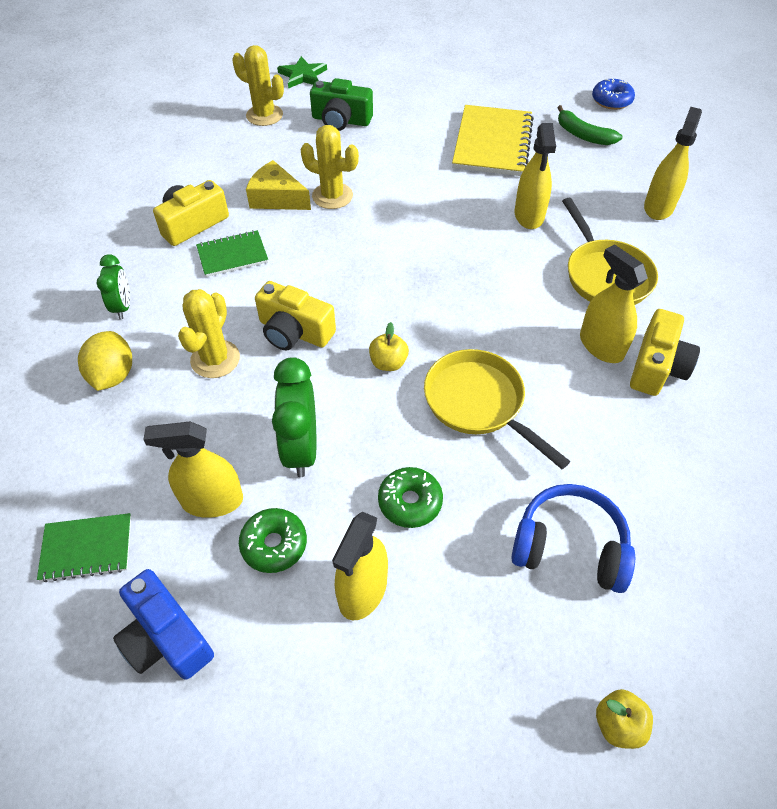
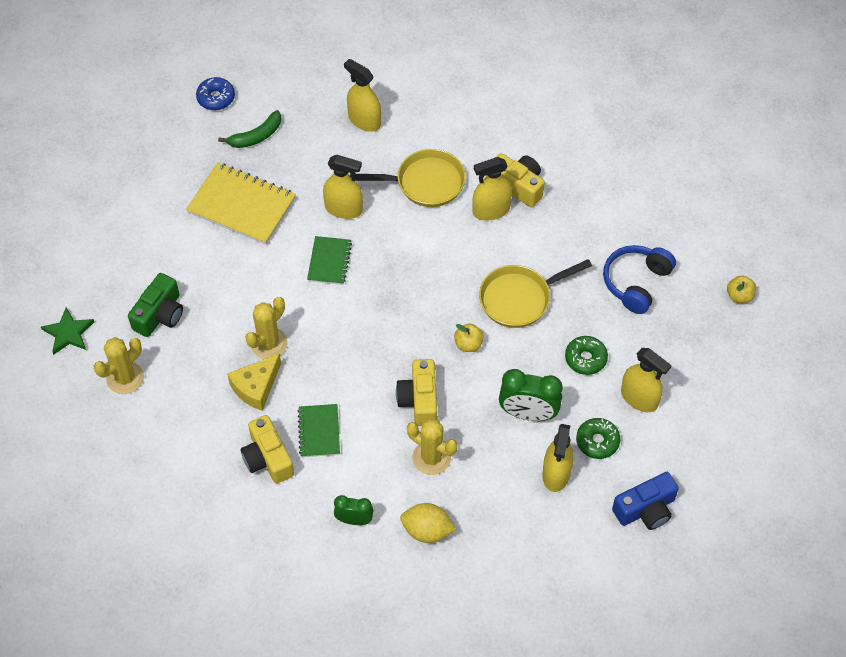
camera: 75 degrees left, 5 degrees up
(87, 548) = (574, 552): green notebook -> green notebook (329, 261)
(294, 331) = (419, 400): yellow camera -> yellow camera turned 135 degrees clockwise

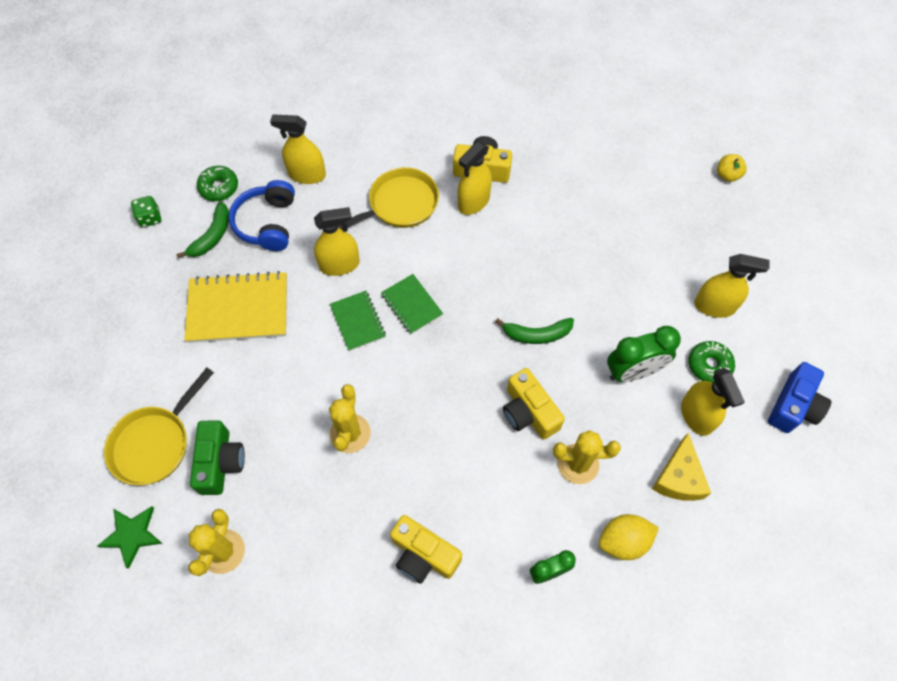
camera: 30 degrees left, 5 degrees up
(216, 98) = (150, 218): blue donut -> green dice
(256, 387) = (365, 485): yellow cheese -> yellow cheese (678, 477)
(319, 431) = (456, 497): green notebook -> green notebook (411, 305)
(468, 344) = (536, 334): yellow apple -> green banana
(519, 298) = (552, 269): yellow pan -> yellow pan (155, 443)
(585, 358) = (645, 294): green donut -> green donut (219, 187)
(636, 283) = (639, 205): blue headphones -> blue headphones (267, 223)

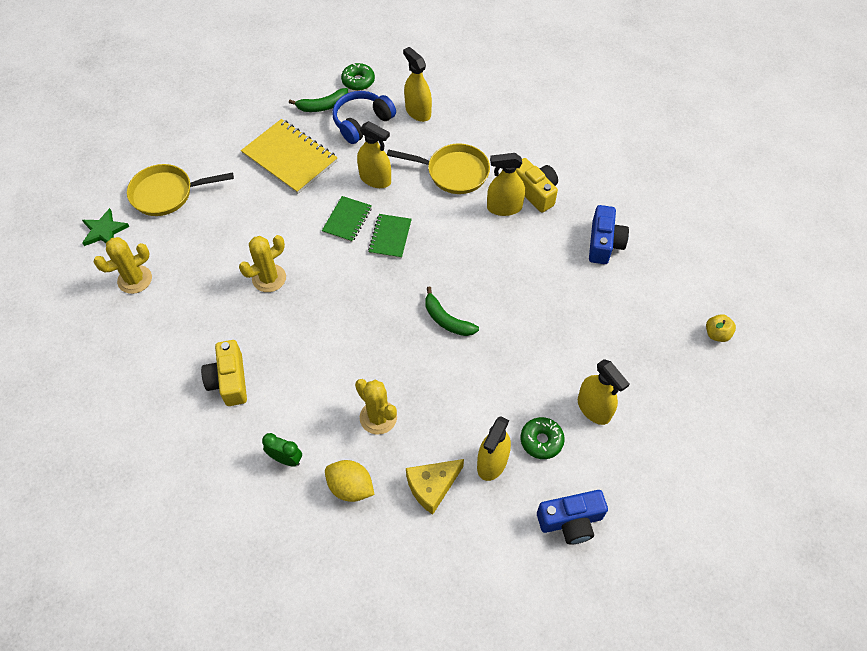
camera: 45 degrees right, 5 degrees down
(150, 218) = (301, 70): green dice -> none
(220, 462) = (186, 232): green camera -> none
(529, 412) = (385, 360): yellow camera -> none
(579, 169) = (604, 243): none -> blue camera
(633, 372) = (482, 397): green clock -> none

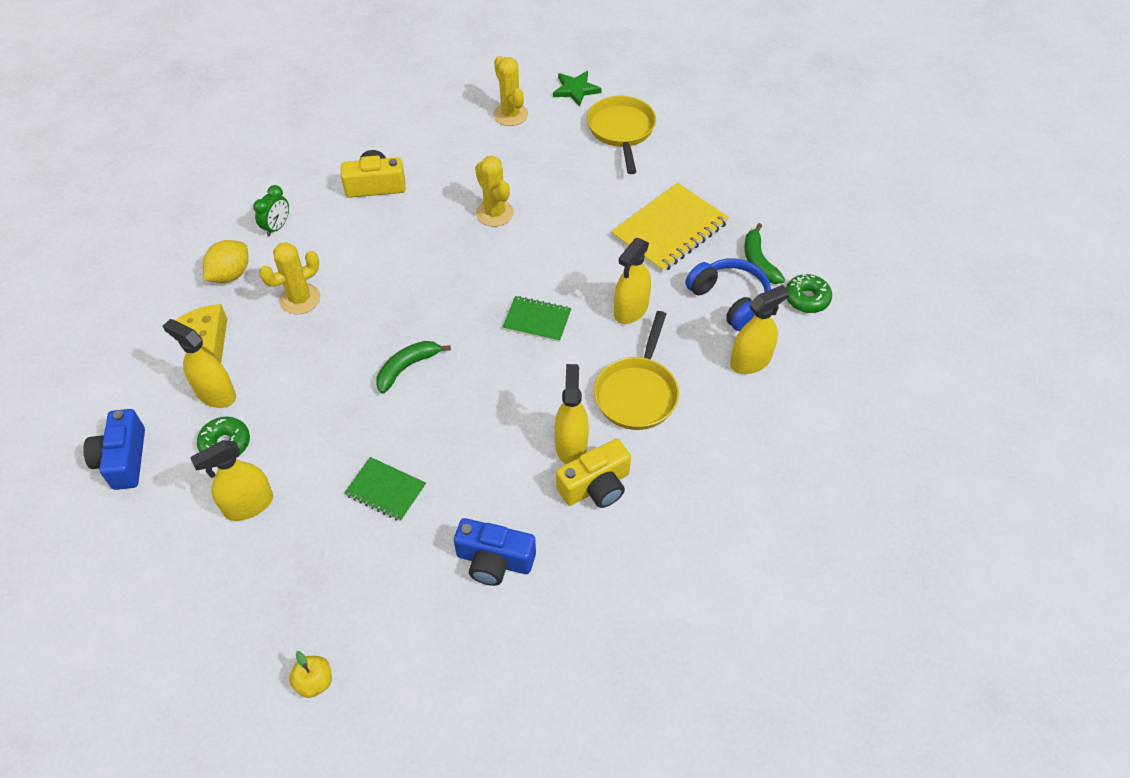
camera: 95 degrees right, 5 degrees down
(347, 220) = (568, 281): green notebook -> green notebook (386, 490)

